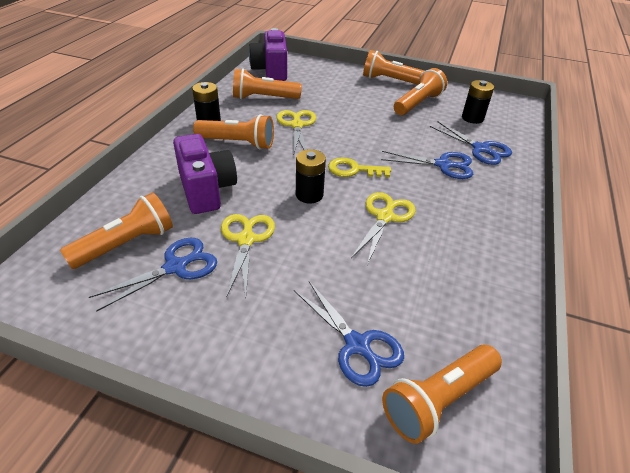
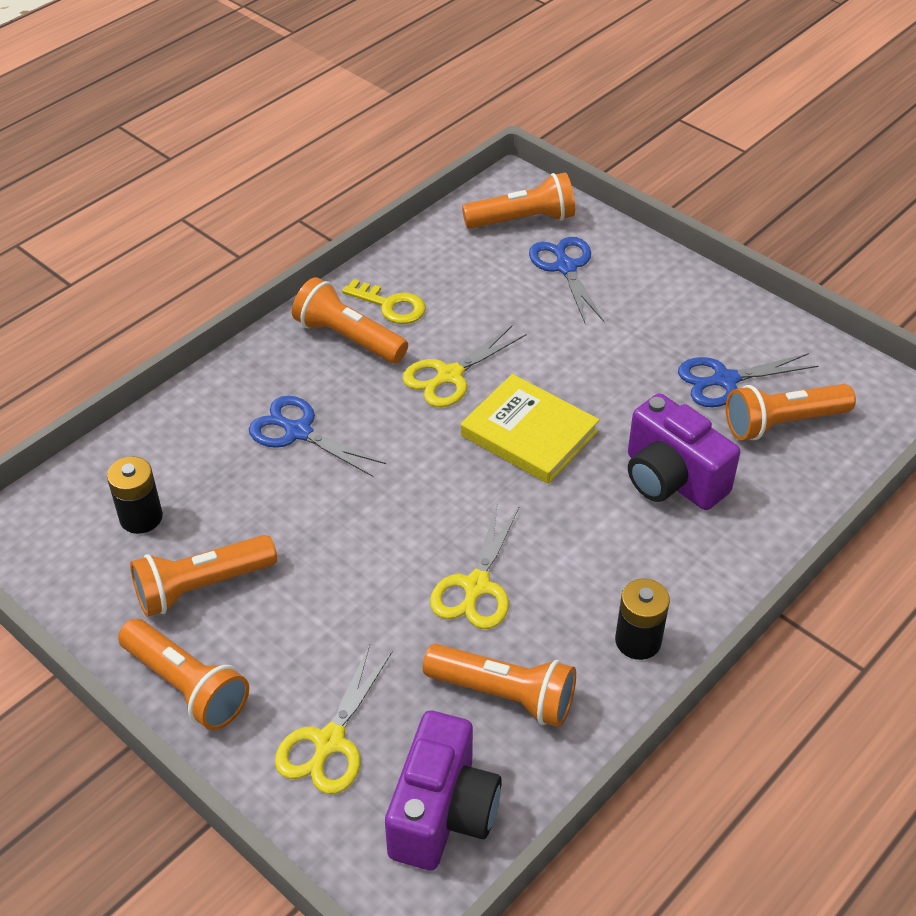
camera: 155 degrees left, 5 degrees up
(206, 190) = (671, 479): purple camera -> purple camera turned 45 degrees counterclockwise
(238, 143) = (599, 566): orange flashlight -> orange flashlight (348, 338)
(246, 240) = (636, 391): yellow scissors -> yellow scissors (329, 742)
(309, 195) = (529, 433): black battery -> yellow book
(353, 170) = (440, 459): yellow key -> yellow key (391, 305)
(480, 149) = (208, 446): blue scissors -> none

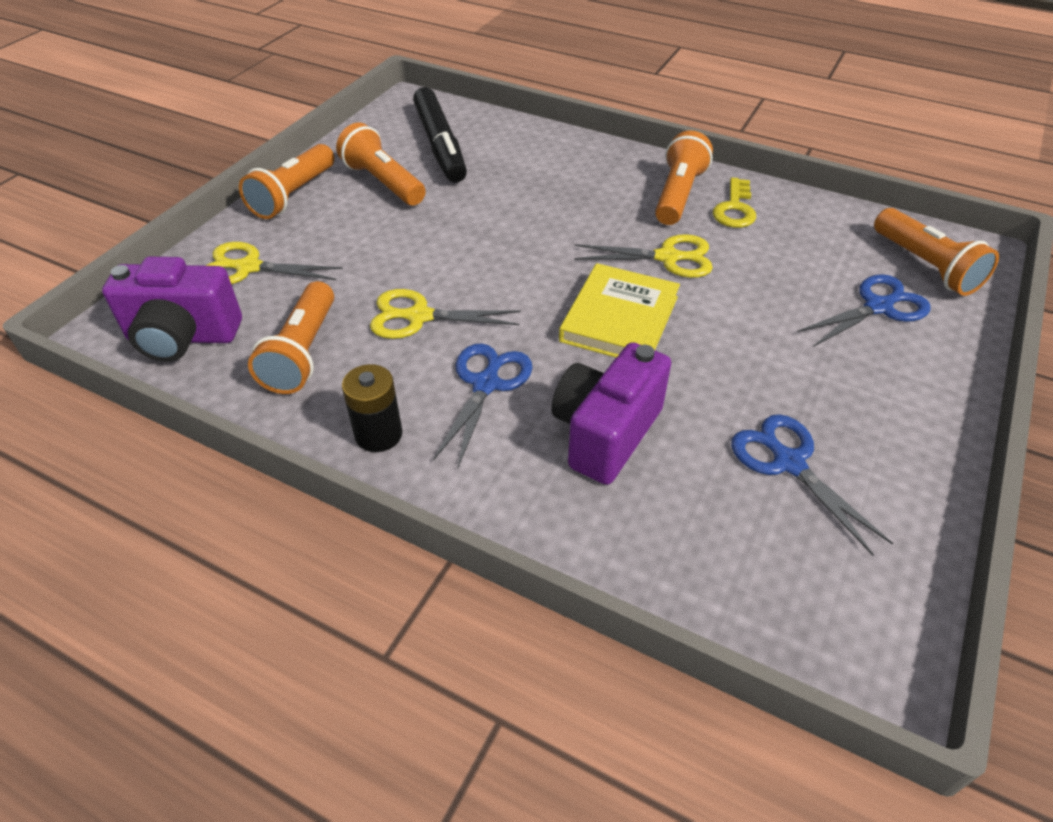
camera: 75 degrees right, 0 degrees up
(141, 517) = (440, 145): black battery -> black marker
(298, 432) = (555, 192): blue scissors -> blue scissors (486, 384)
(449, 375) = (667, 257): yellow scissors -> yellow scissors turned 150 degrees clockwise
(782, 423) = (747, 528): orange flashlight -> none

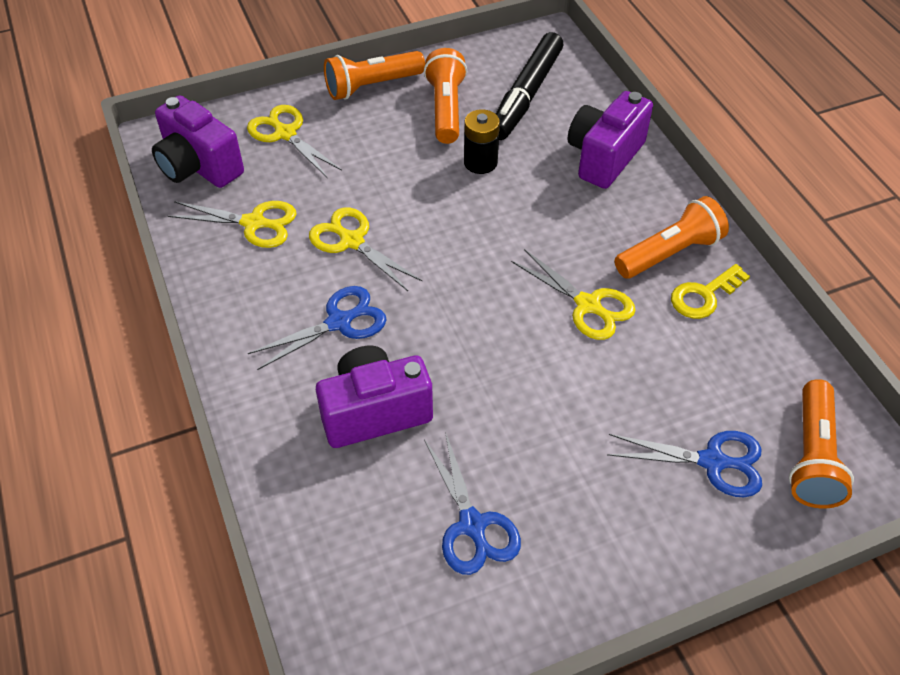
camera: 40 degrees right, 5 degrees up
(302, 353) = (253, 223): orange flashlight -> yellow scissors
(378, 434) = (239, 313): black battery -> black battery (480, 162)
(553, 158) = (604, 157): none -> purple camera
(619, 319) = (487, 333): yellow book -> none
(789, 463) = (472, 525): blue scissors -> blue scissors turned 150 degrees clockwise

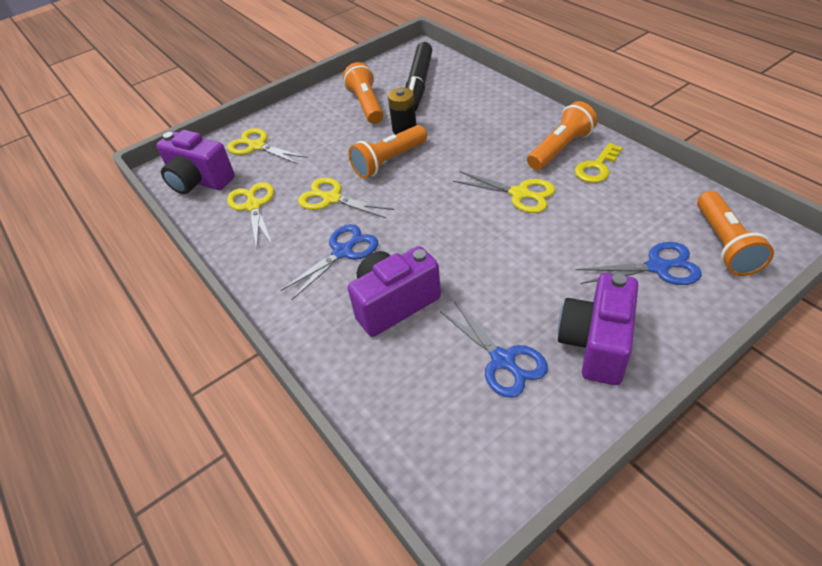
camera: 10 degrees left, 5 degrees down
(253, 223) = (253, 206): yellow scissors -> yellow scissors turned 105 degrees counterclockwise
(371, 86) = (309, 104): orange flashlight -> orange flashlight (388, 161)
(604, 157) = (488, 106): purple camera -> purple camera (596, 344)

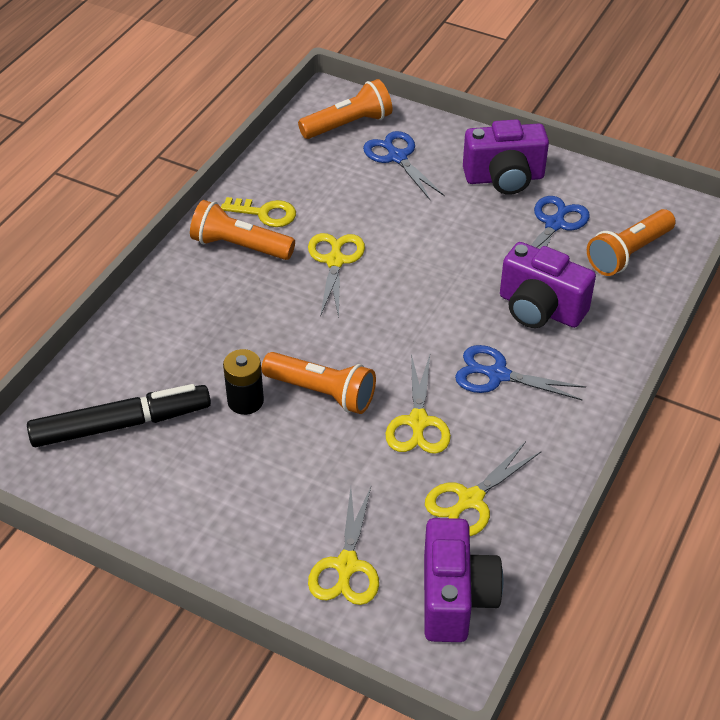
camera: 120 degrees left, 0 degrees up
(366, 105) = (195, 469): orange flashlight -> orange flashlight (628, 253)

